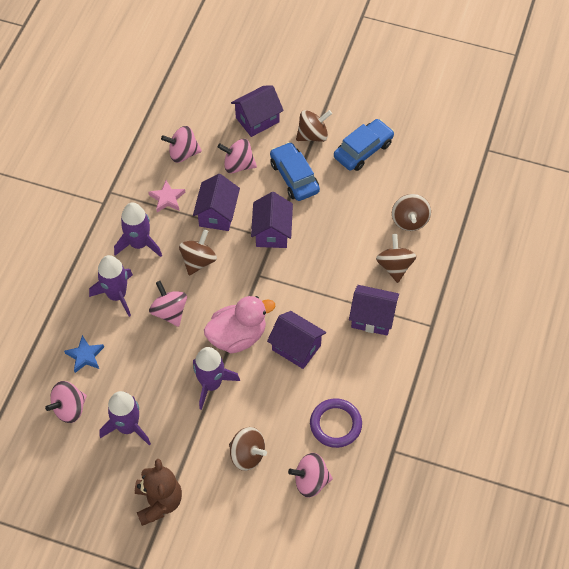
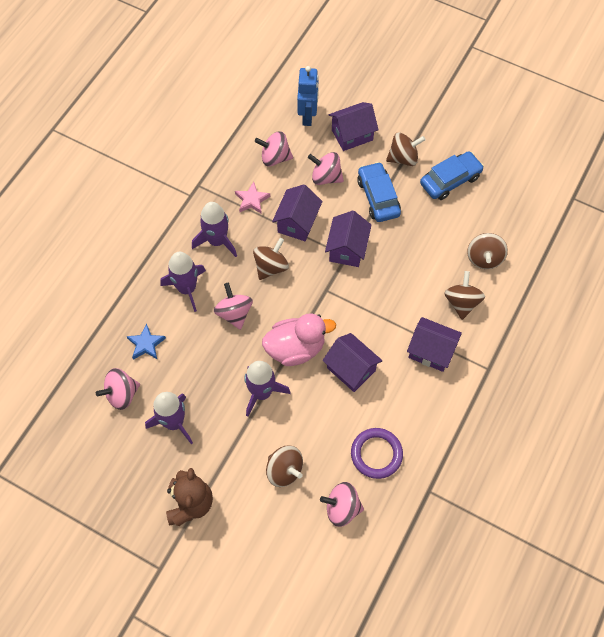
camera: 10 degrees right, 5 degrees up
(209, 107) = (308, 116): none -> blue robot

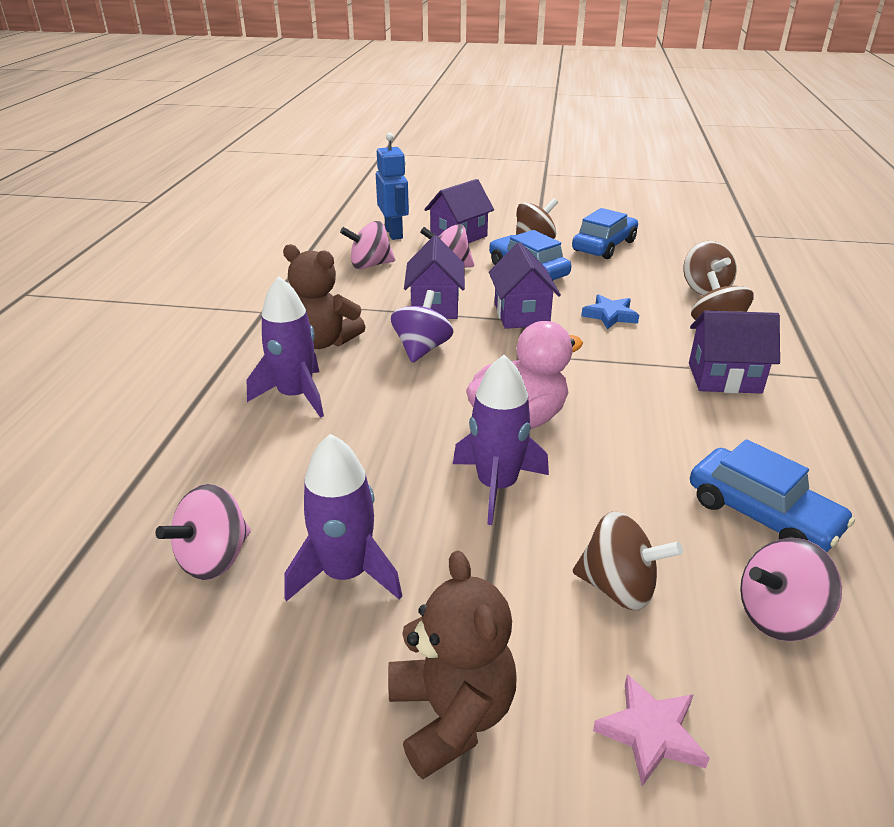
camera: 20 degrees left, 30 degrees down
(146, 344) = (244, 475): blue star -> blue star (610, 315)
(217, 241) = (324, 341): purple rocket -> brown teddy bear
(234, 313) = (391, 405): pink spinning top -> none
(252, 200) = (357, 300): pink star -> pink star (650, 733)
(271, 267) = (422, 349): brown spinning top -> purple spinning top
(351, 369) = (625, 422): purple house -> none
(376, 454) = (762, 514): purple ring -> blue car

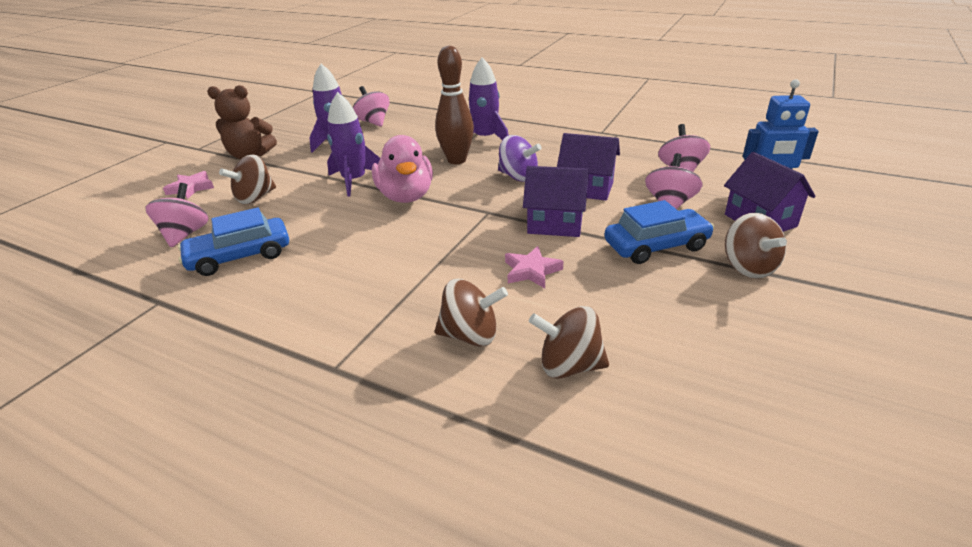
camera: 110 degrees right, 0 degrees up
(324, 341) = (547, 147): brown teddy bear -> none
(386, 404) = (456, 160): none -> brown bowling pin
(604, 246) = (733, 320): blue car -> none
(610, 315) = (531, 271): blue star -> pink star
(724, 378) = (381, 301): purple house -> none

